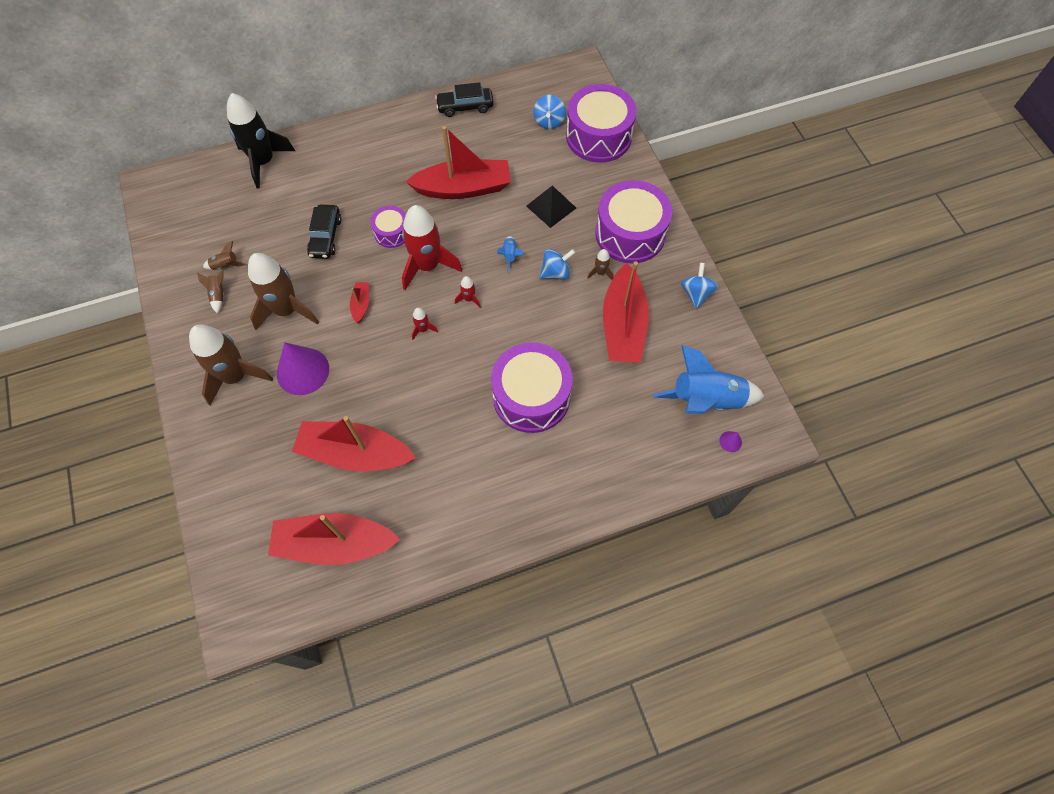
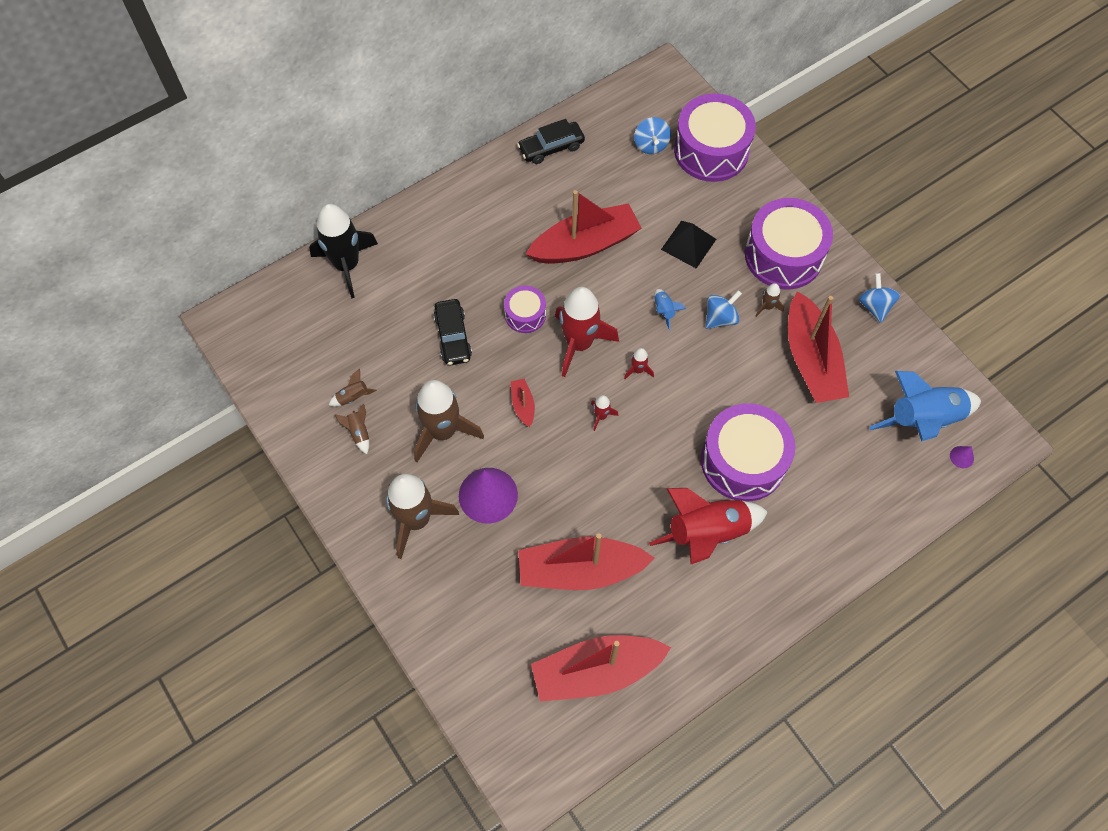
camera: 15 degrees left, 0 degrees up
(476, 450) = (707, 533): none -> red rocket

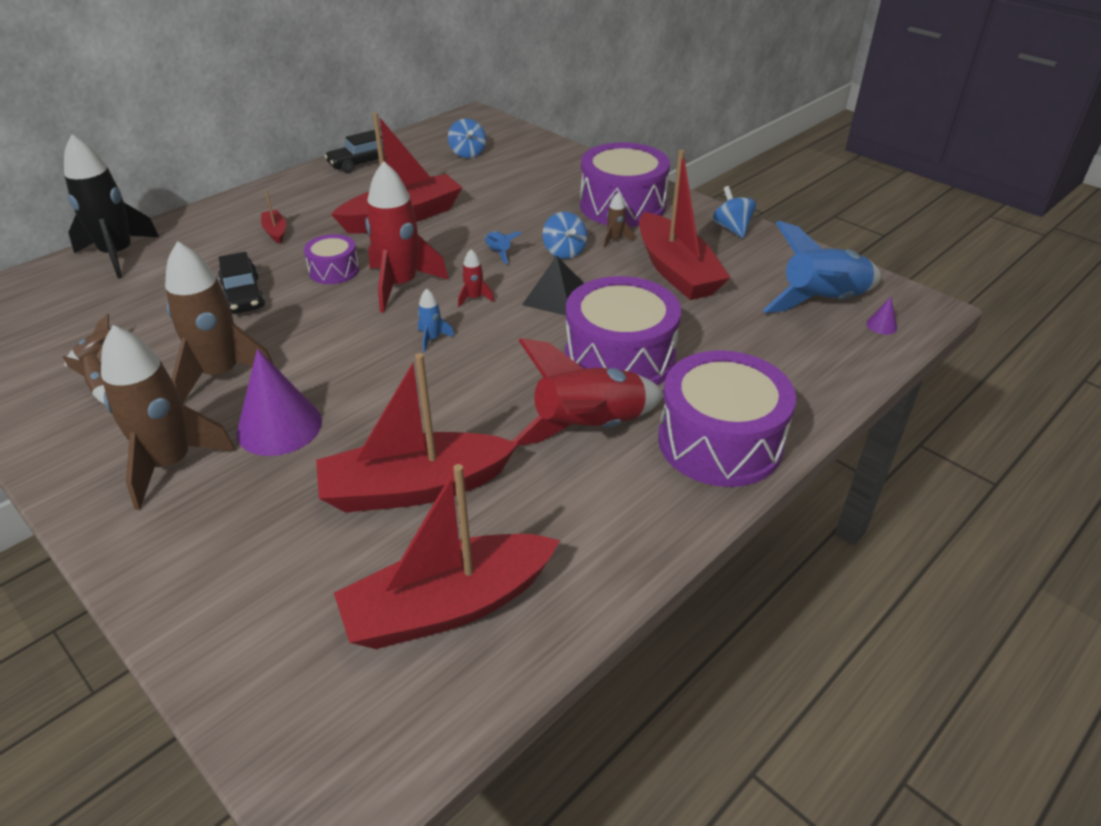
camera: 10 degrees left, 25 degrees down
(523, 405) = (330, 340): red boat -> red boat (275, 232)
(601, 416) = (432, 339): red rocket -> blue rocket
(688, 244) = (518, 207): black pyramid -> black pyramid (556, 297)
(711, 150) = (530, 152): purple drum -> purple drum (720, 442)
(720, 318) = (564, 252): blue spinning top -> blue spinning top turned 120 degrees clockwise

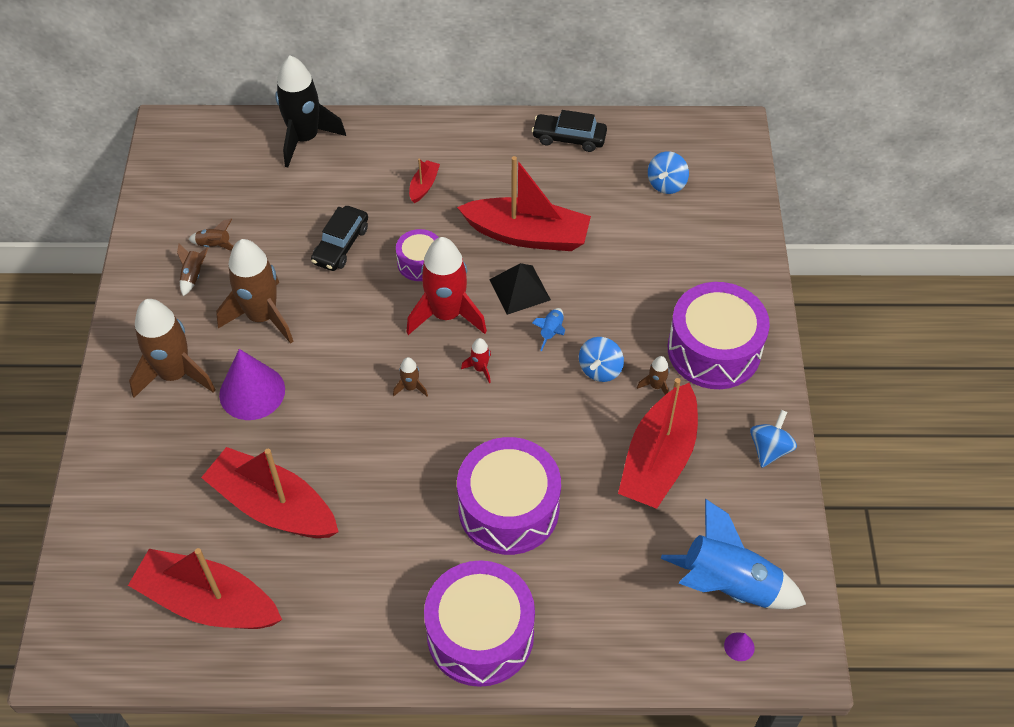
camera: 45 degrees right, 15 degrees up
(432, 339) = (411, 387): blue rocket -> brown rocket
(556, 297) = (537, 413): black pyramid -> black pyramid (519, 289)
(589, 428) = (417, 550): red rocket -> none

